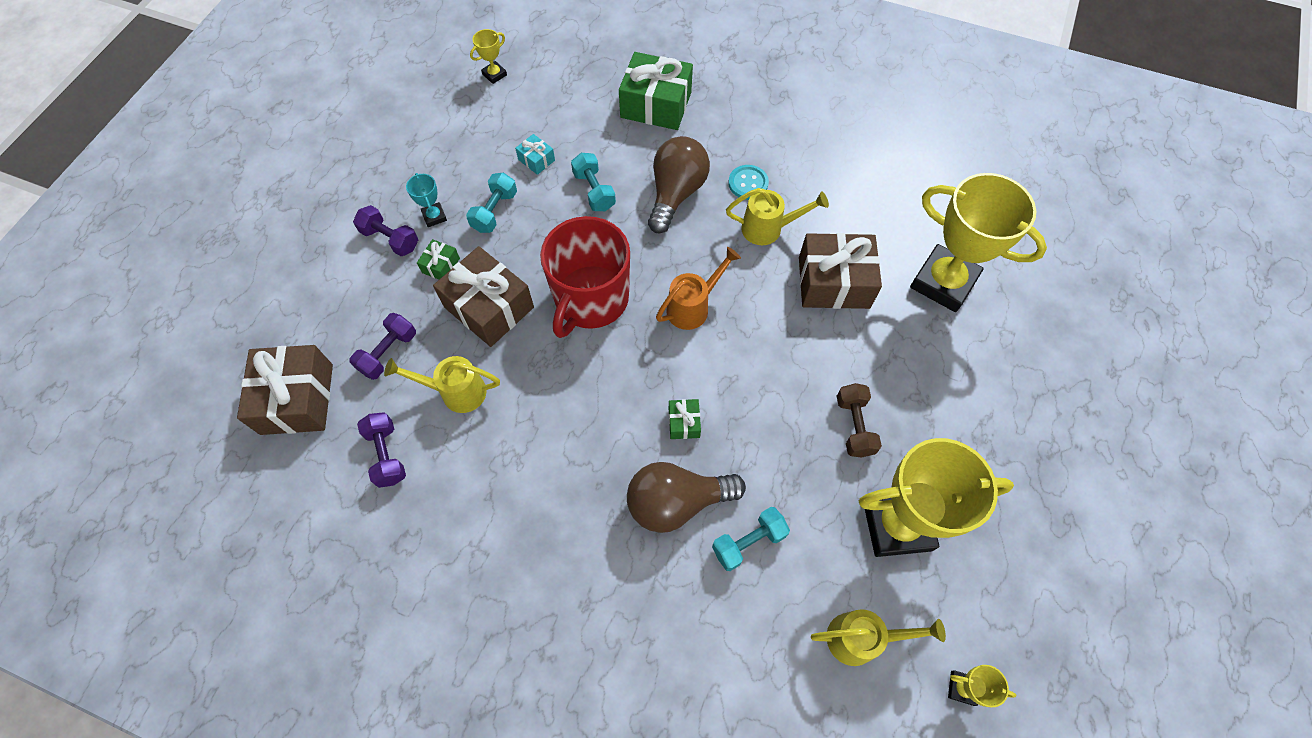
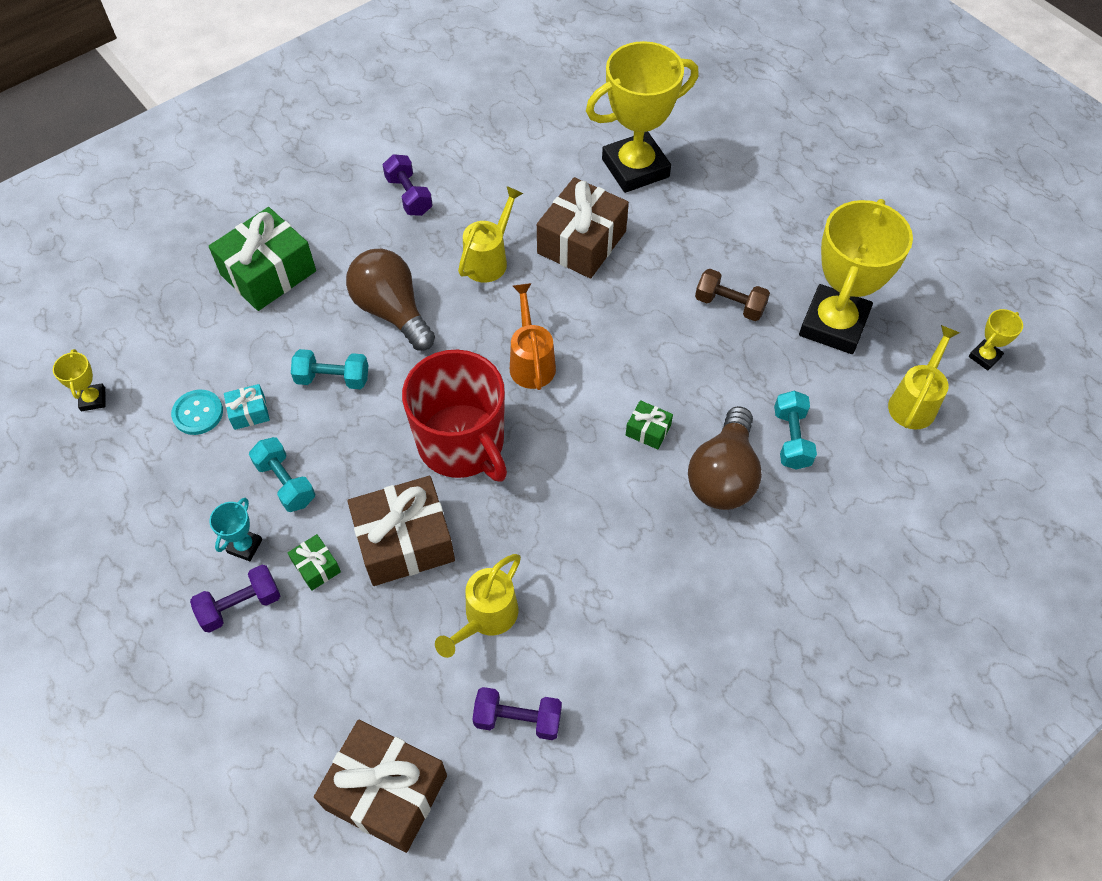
camera: 60 degrees left, 5 degrees down
(388, 353) = (392, 668): purple dumbbell -> purple dumbbell (409, 195)
(434, 216) = (245, 546): turquoise trophy -> turquoise trophy turned 75 degrees counterclockwise
(748, 183) = (426, 248): turquoise button -> turquoise button (198, 413)

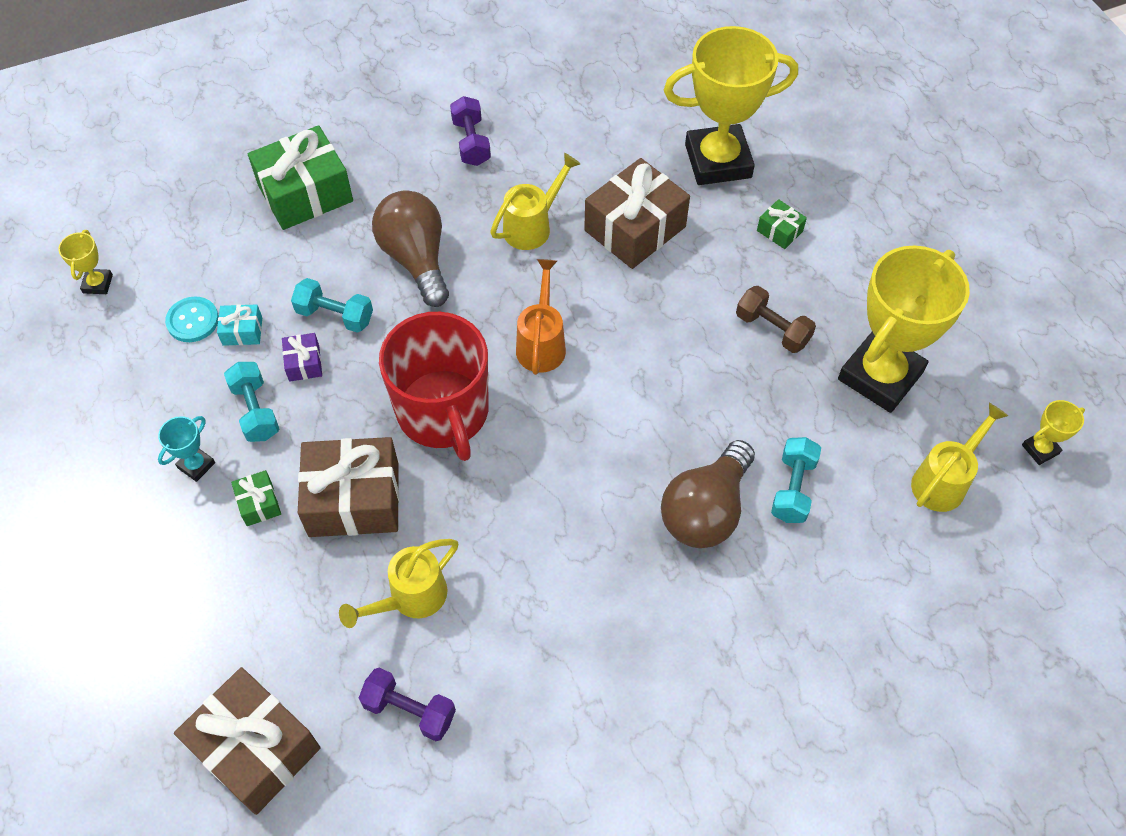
camera: 15 degrees right, 0 degrees up
(240, 605) = (173, 524): purple dumbbell -> none
(317, 428) = (304, 363): none -> purple gift
(648, 430) = (641, 443): green gift -> green gift (779, 231)

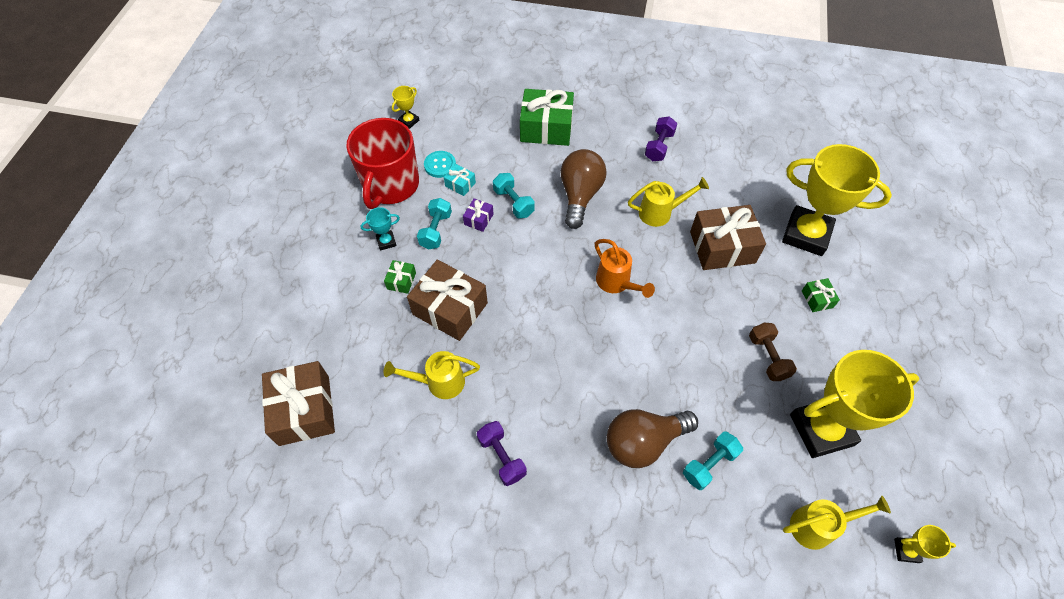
camera: 35 degrees right, 0 degrees up
(409, 710) = (393, 444): purple dumbbell -> purple dumbbell (502, 457)
(443, 412) = (532, 290): red mug -> red mug (390, 185)
(541, 343) = (616, 283): orange watering can -> orange watering can turned 105 degrees clockwise

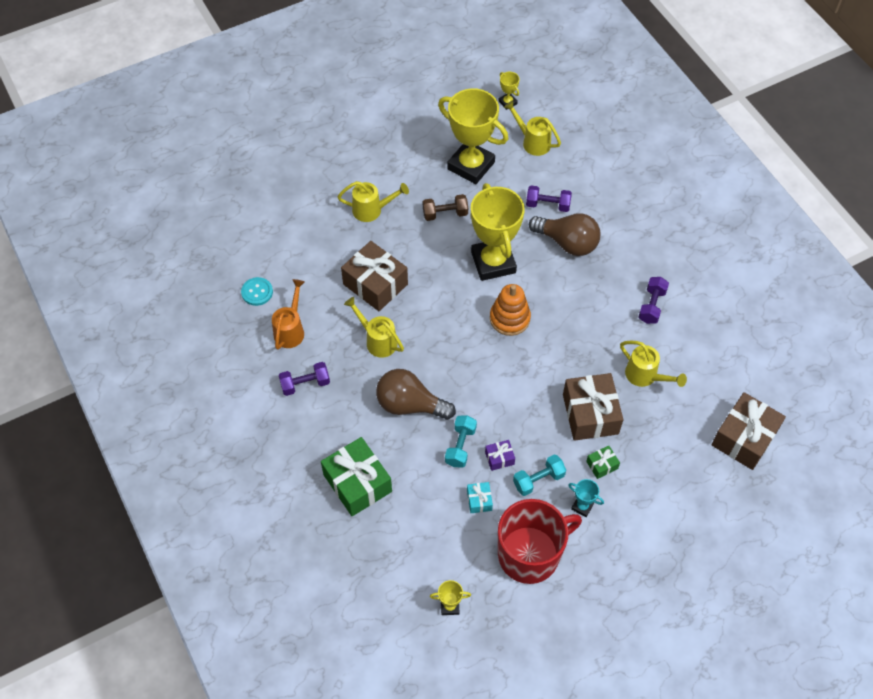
camera: 130 degrees left, 0 degrees up
(440, 165) = (474, 534): turquoise button -> turquoise button (257, 292)
(580, 195) = (410, 405): brown light bulb -> brown light bulb turned 45 degrees clockwise
(598, 321) = (509, 318): none -> orange stacking toy
(616, 283) = (468, 328): orange watering can -> orange watering can (290, 330)
(709, 464) = (547, 205): turquoise dumbbell -> purple dumbbell
(768, 357) = (445, 214): brown dumbbell -> brown dumbbell turned 45 degrees clockwise
(806, 234) = (316, 242): yellow trophy -> yellow trophy (493, 262)
(817, 299) = (372, 210): green gift -> yellow watering can

